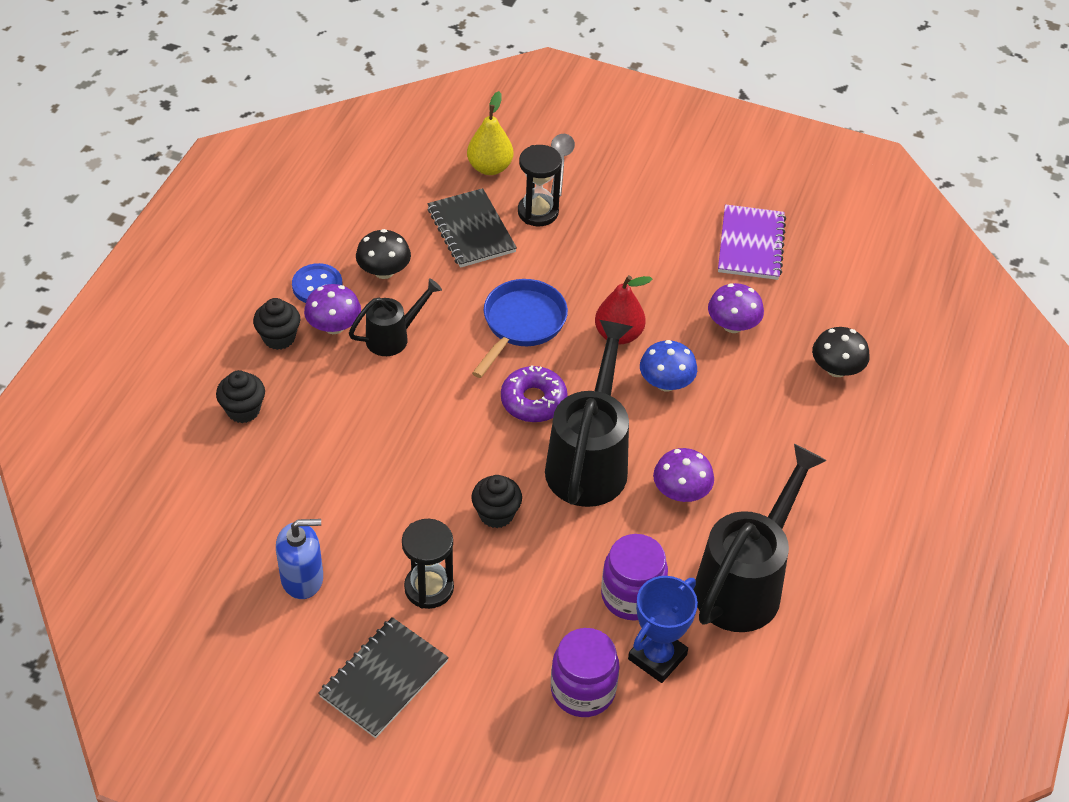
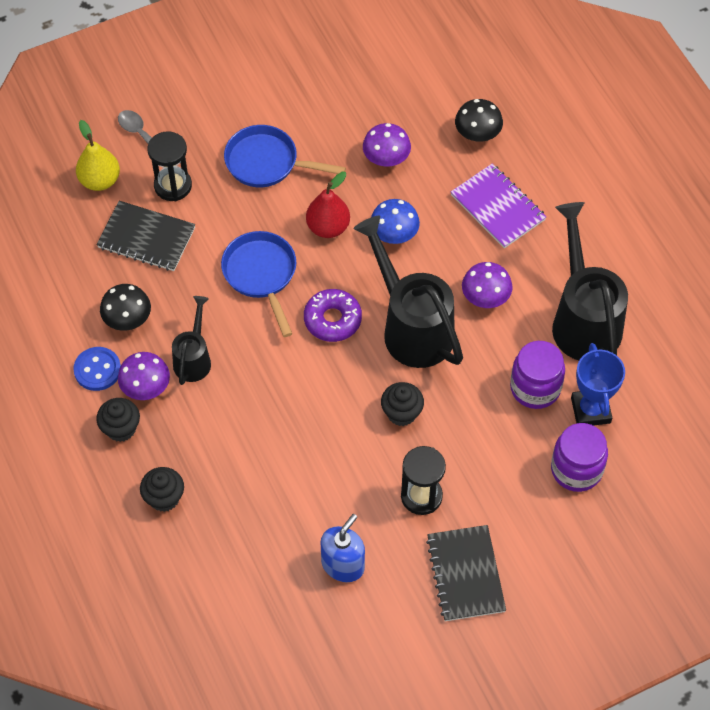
camera: 45 degrees left, 10 degrees up
(631, 253) = (267, 162): none -> blue pan
(751, 244) = (331, 91): purple notebook -> purple notebook (498, 207)

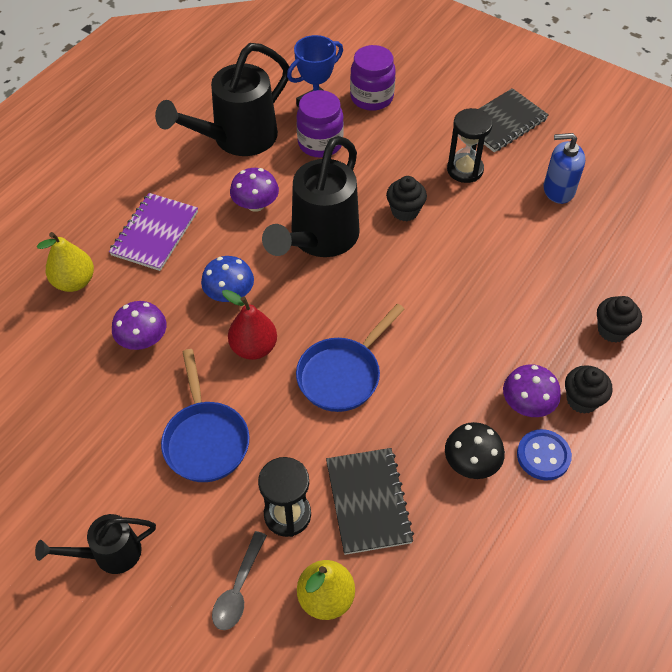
camera: 120 degrees left, 5 degrees down
(193, 359) = (469, 381): black watering can -> black watering can (109, 554)
(332, 319) = (351, 296): purple donut -> none
(477, 134) = (74, 282): black mushroom -> yellow pear

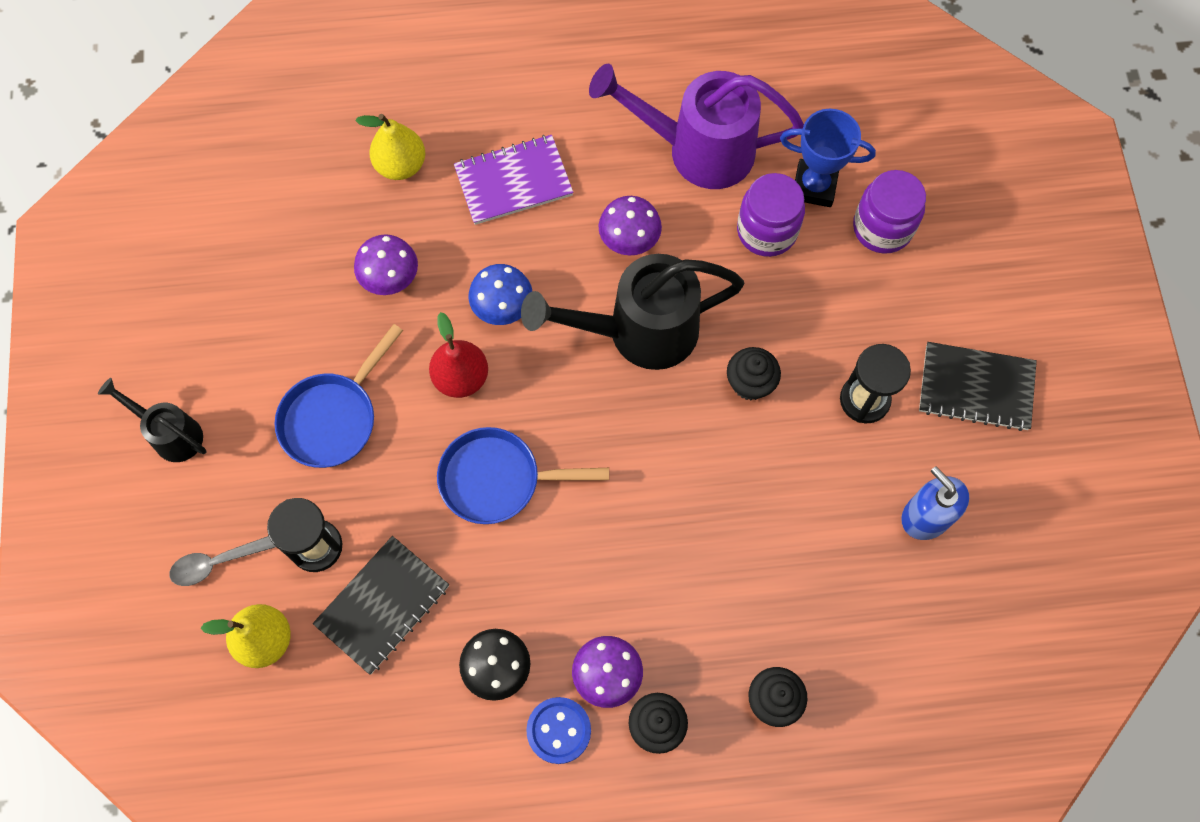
camera: 50 degrees right, 15 degrees up
(237, 139) = (698, 150): black watering can -> purple watering can

